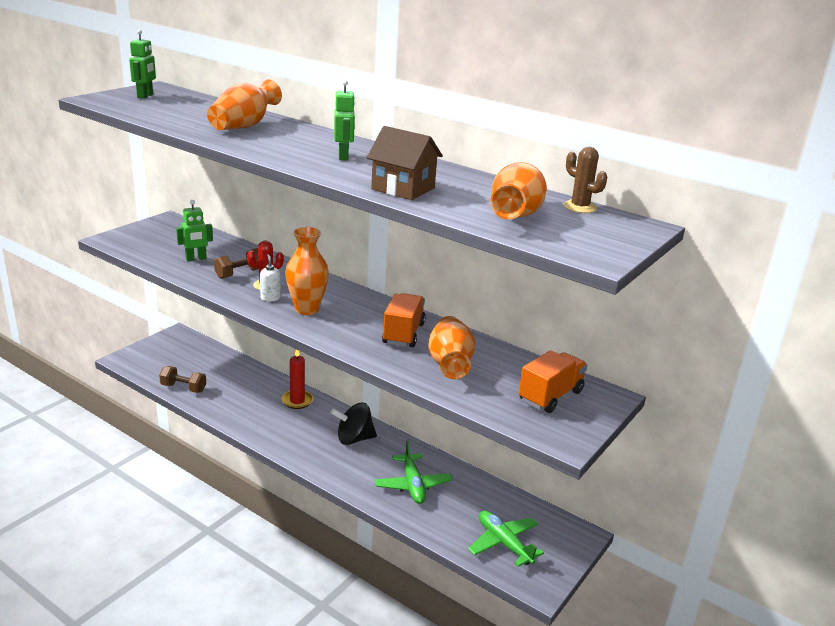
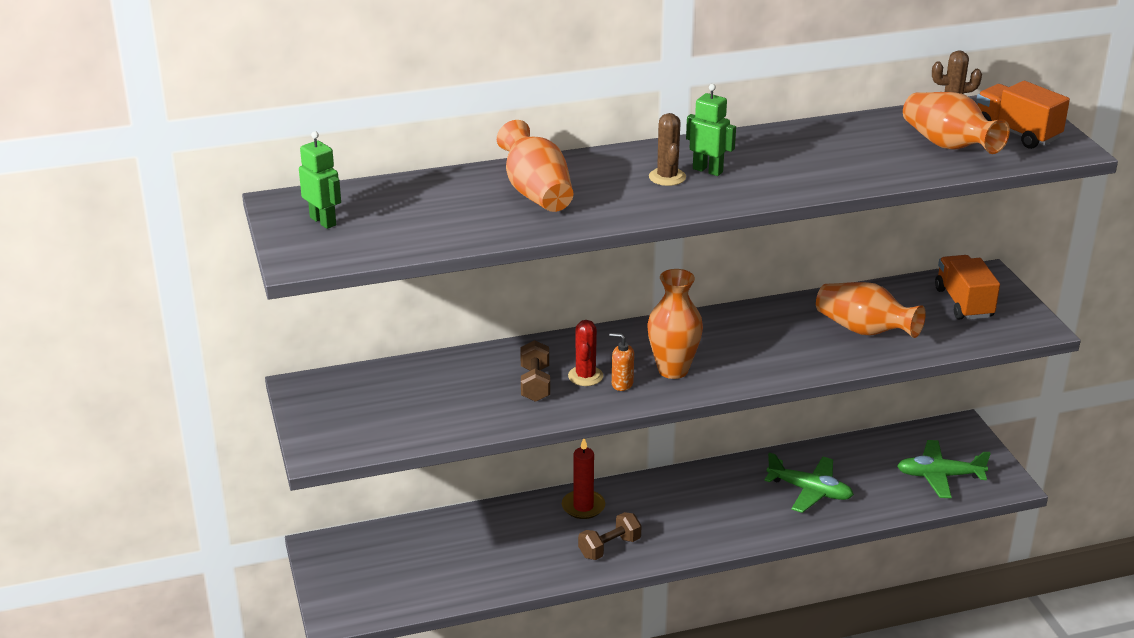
camera: 50 degrees left, 5 degrees up
(183, 388) = (465, 586): brown dumbbell -> brown dumbbell (609, 547)
(196, 259) = (458, 402): green robot -> none
(270, 298) = (622, 384): white soap dispenser -> orange soap dispenser
(316, 149) = (667, 177): none -> brown cactus
(354, 439) = (696, 496): black spinning top -> none
(403, 189) = (837, 172): brown house -> none
(403, 333) = (782, 332): orange truck -> orange truck (1016, 133)

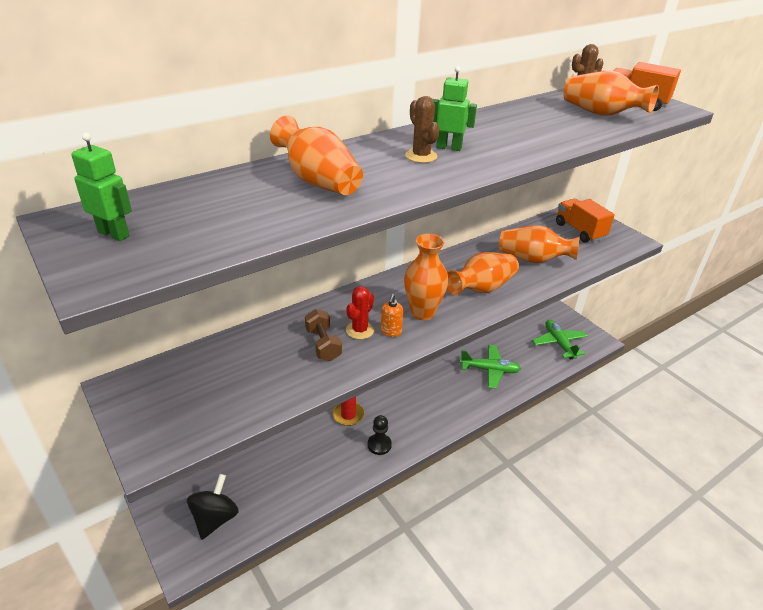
camera: 20 degrees left, 5 degrees up
(381, 580) = (215, 518): none -> black spinning top
(585, 376) = (360, 330): red cactus -> red cactus turned 45 degrees clockwise
(609, 547) = (379, 445): brown dumbbell -> black pawn
(622, 384) = (391, 332): orange soap dispenser -> orange soap dispenser turned 75 degrees counterclockwise
(767, 355) = (481, 288): none -> orange vase
(939, 476) = (559, 343): green plane -> green plane turned 90 degrees clockwise

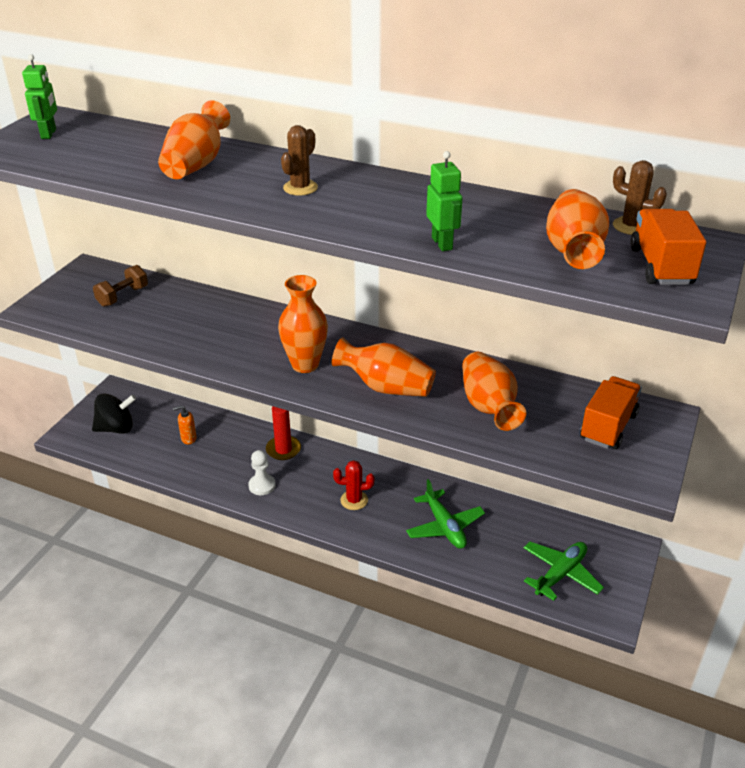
camera: 60 degrees right, 0 degrees up
(323, 345) = (207, 330): brown dumbbell -> brown dumbbell (123, 296)
(360, 330) = (244, 340): red cactus -> red cactus (354, 500)
(379, 445) = (262, 485): black pawn -> white pawn
(391, 332) = (257, 357): orange soap dispenser -> orange soap dispenser (188, 438)
(449, 147) = (338, 194): green robot -> green robot (442, 243)

